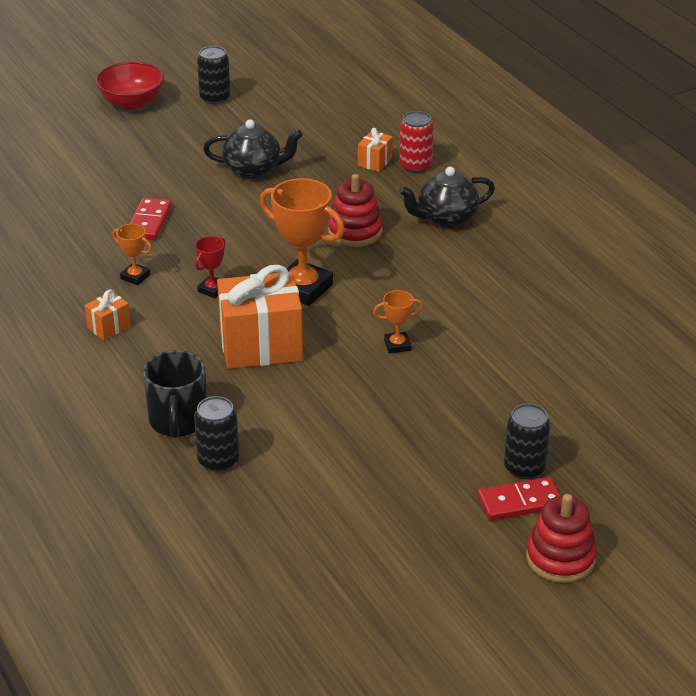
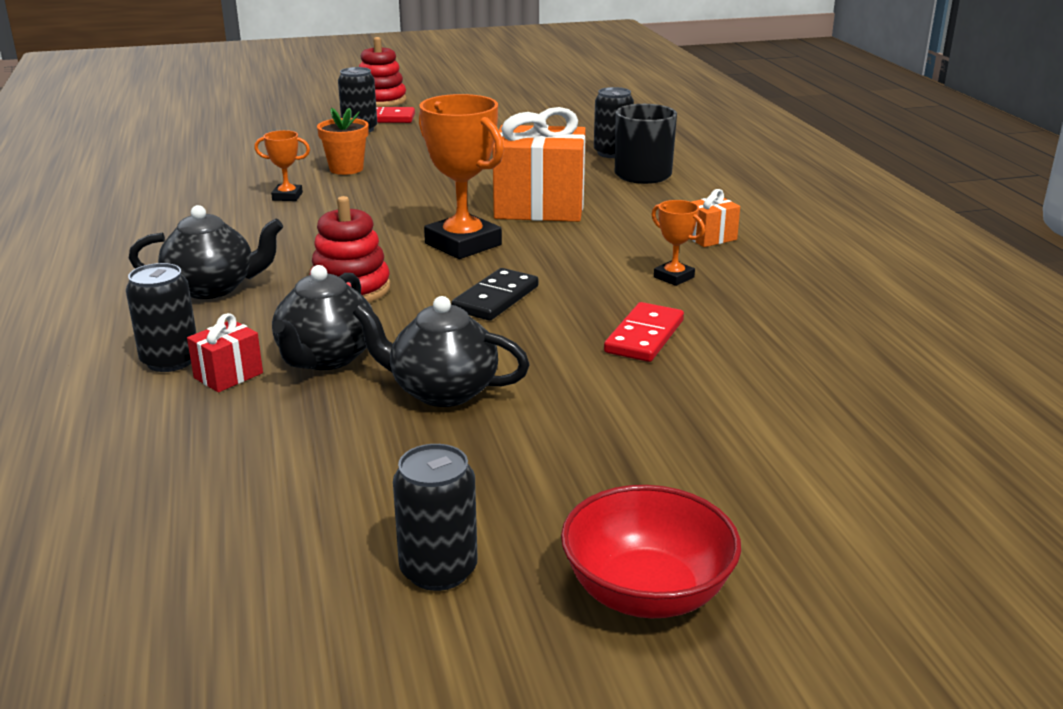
camera: 165 degrees left, 10 degrees down
(212, 289) = (575, 255): red trophy -> none
(253, 238) = (496, 299): none -> black domino
(330, 179) = (326, 358): none -> black teapot
(375, 162) = (228, 375): orange gift -> red gift
(397, 345) = (396, 194): orange trophy -> orange trophy (287, 196)
(415, 165) = (170, 361): red can -> black can
(474, 380) = (346, 169): none -> orange flower pot

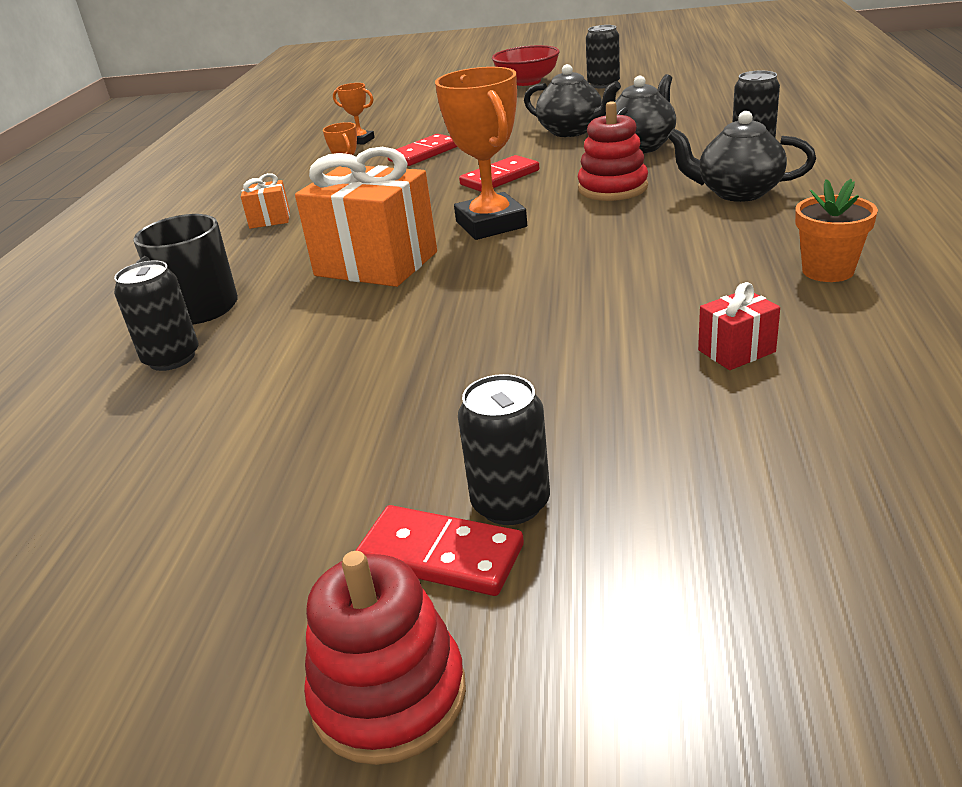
camera: 155 degrees left, 5 degrees up
(228, 375) = (707, 139): red gift -> red gift (736, 351)
(287, 196) = (670, 305): orange trophy -> orange trophy (360, 140)
(346, 169) = (575, 361): orange flower pot -> orange flower pot (828, 271)
(496, 299) = (500, 177): black domino -> red domino

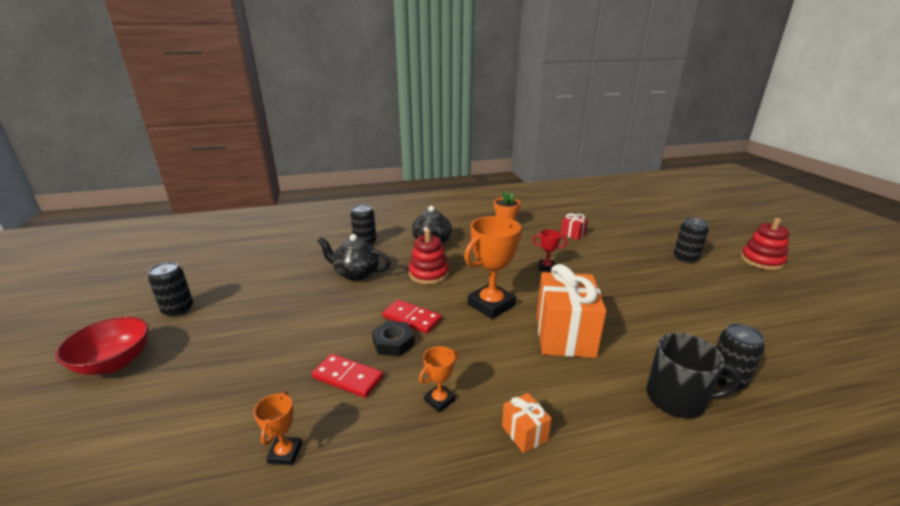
camera: 115 degrees left, 5 degrees down
(440, 555) = (718, 264): red domino -> none
(460, 169) = (393, 342): none -> black nut
(572, 131) = (312, 305): black teapot -> none
(578, 284) = (546, 267): none -> red trophy

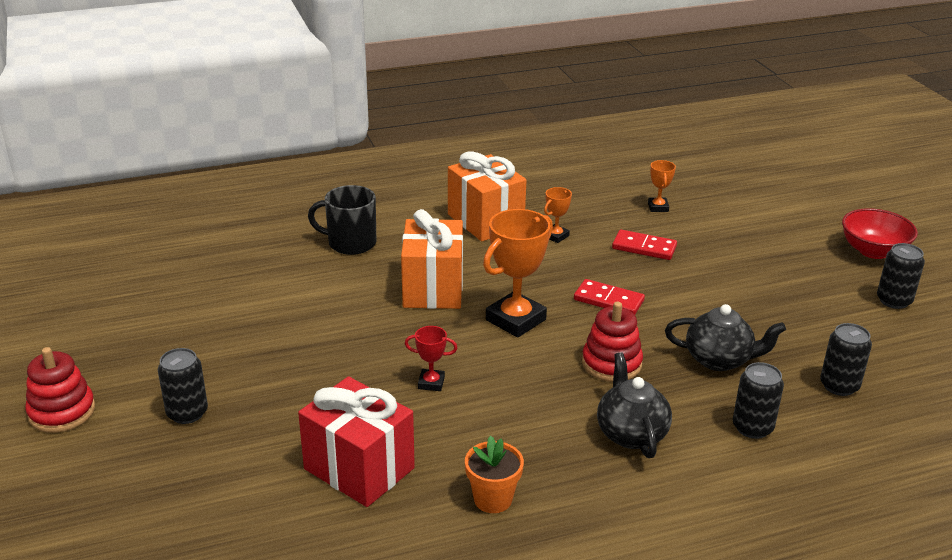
camera: 175 degrees right, 5 degrees up
(393, 342) = (617, 276): black nut -> none
(524, 433) = (485, 221): orange gift -> orange gift, size x2.20
(572, 234) = (359, 468): red gift -> red gift, size x2.20
(726, 380) = (294, 256): black can -> black can (839, 386)

